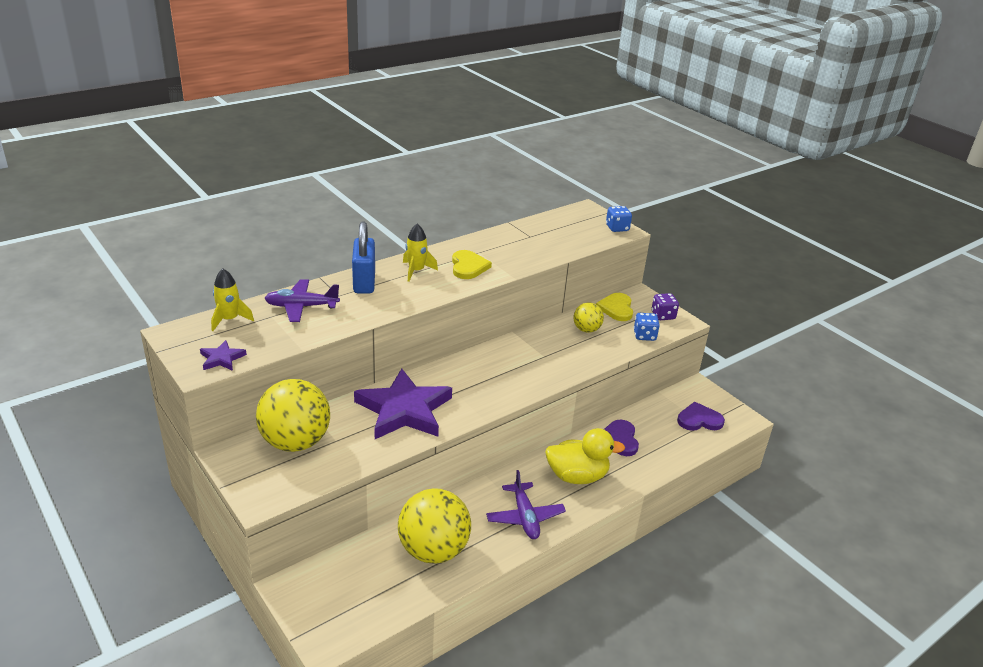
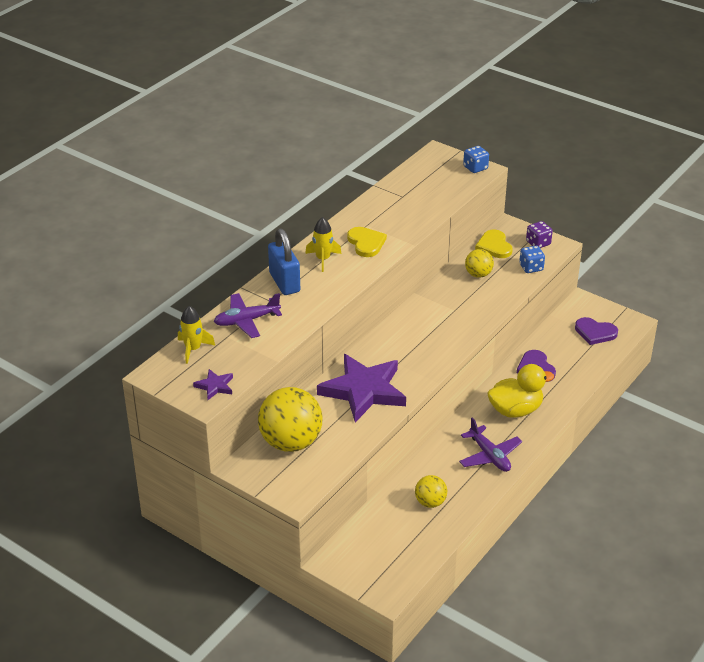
camera: 15 degrees left, 5 degrees up
(433, 550) = (430, 502): yellow ball -> yellow ball, size x0.52
(699, 420) = (595, 332): purple heart -> purple heart turned 135 degrees counterclockwise

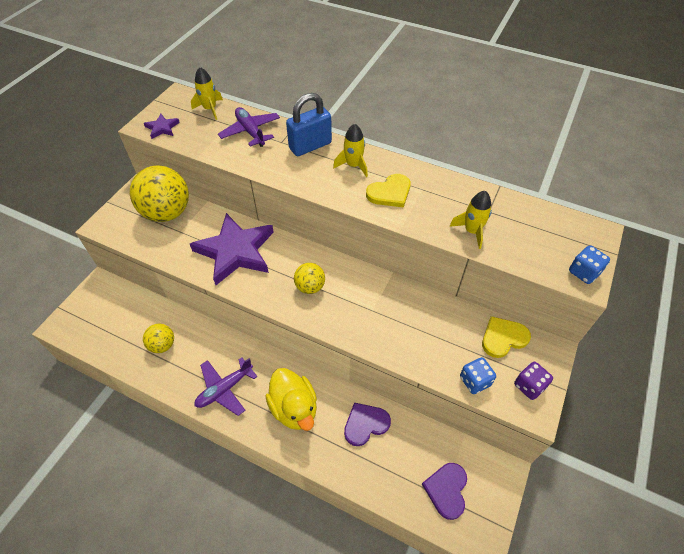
camera: 80 degrees right, 15 degrees up
(423, 208) = (472, 231): none -> yellow rocket
(478, 274) = (442, 326): yellow ball -> yellow ball (310, 287)

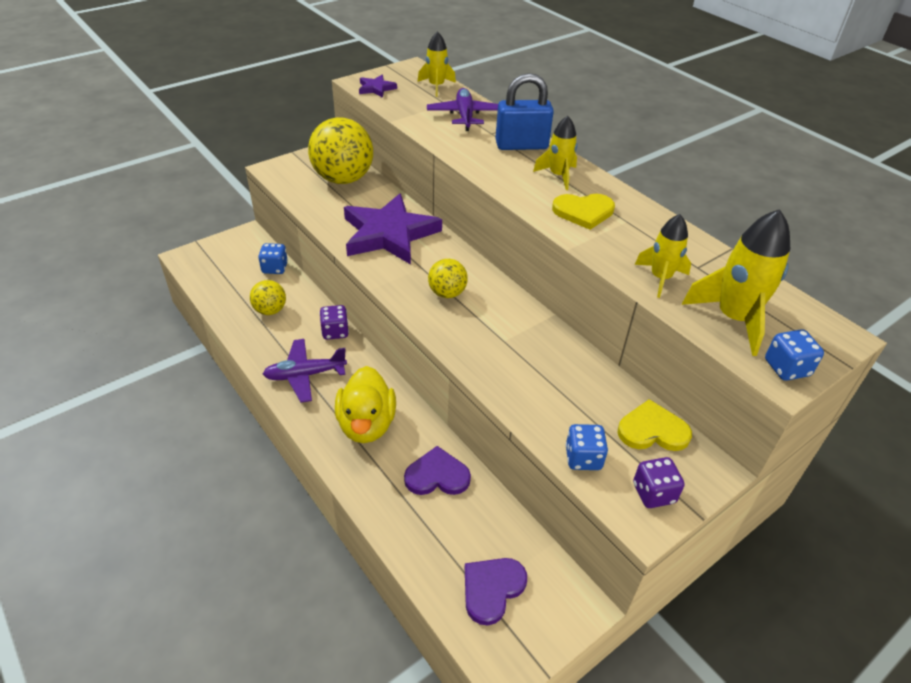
camera: 25 degrees right, 10 degrees down
(142, 305) = (275, 268): none -> blue dice
(225, 341) = (335, 332): none -> purple dice
(533, 246) = (733, 318): none -> yellow rocket

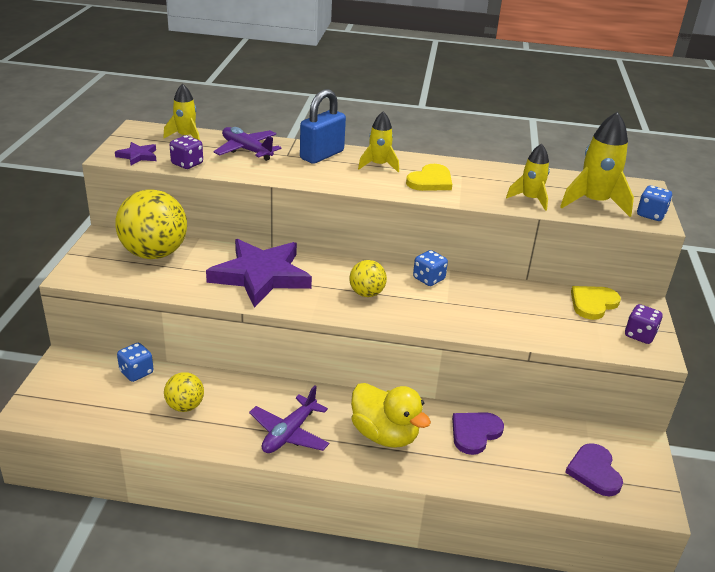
camera: 45 degrees left, 10 degrees down
(335, 332) = (265, 389): purple dice -> purple dice (187, 164)
(583, 458) = (585, 340): blue dice -> blue dice (428, 279)

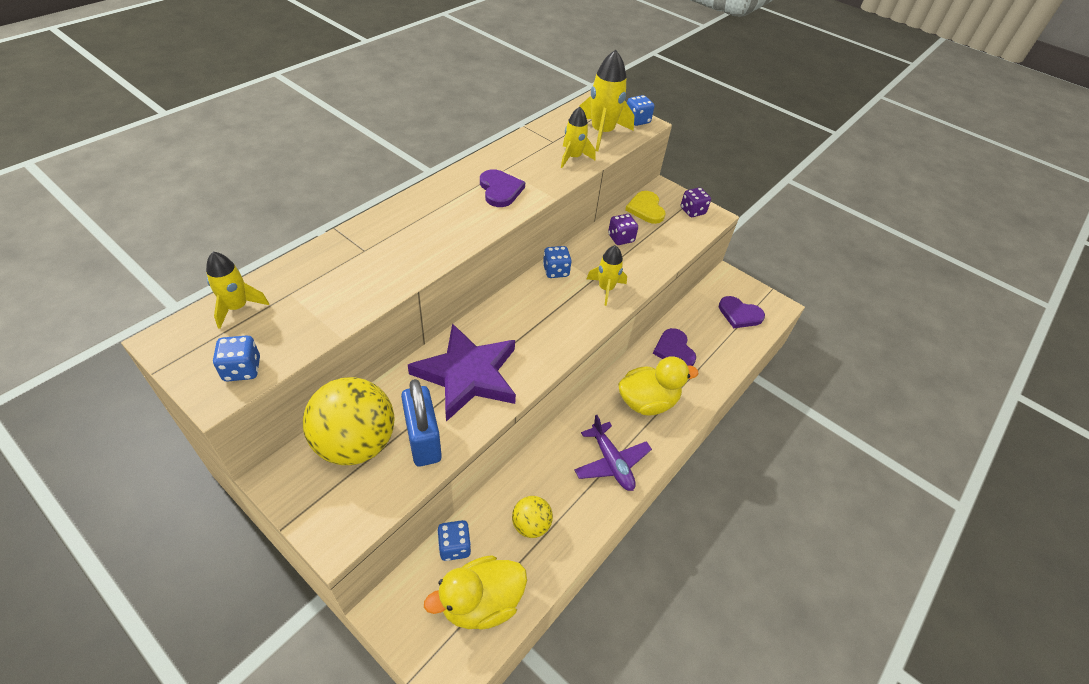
camera: 60 degrees left, 15 degrees up
(97, 405) = (481, 602): none -> yellow duck
(138, 156) = (242, 369): purple star -> blue dice
(187, 164) = (307, 334): purple dice -> purple dice (621, 238)
(246, 150) = (323, 274): purple plane -> none
(322, 155) = (389, 228): blue padlock -> blue padlock (423, 440)
(366, 293) = (548, 318): yellow ball -> none
(378, 165) = (444, 203): yellow rocket -> yellow rocket (606, 289)
(430, 181) = (500, 190): yellow heart -> purple heart

